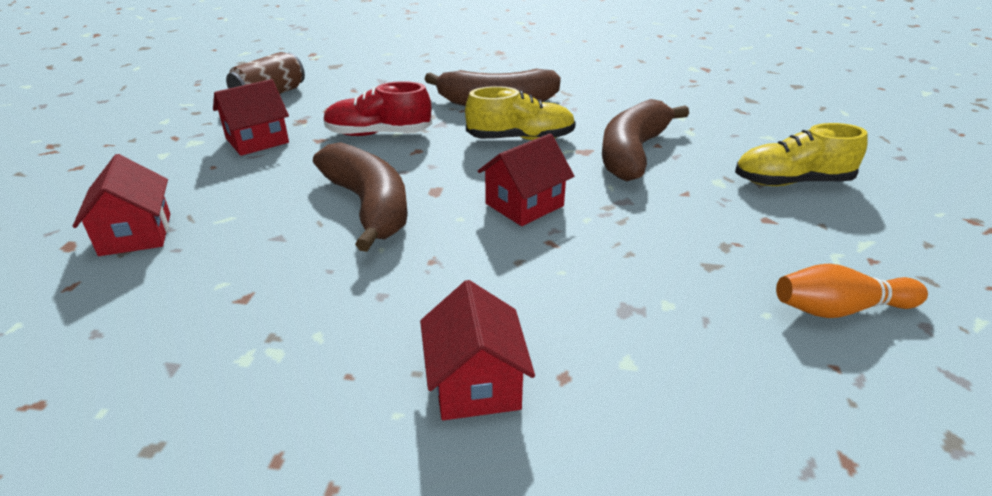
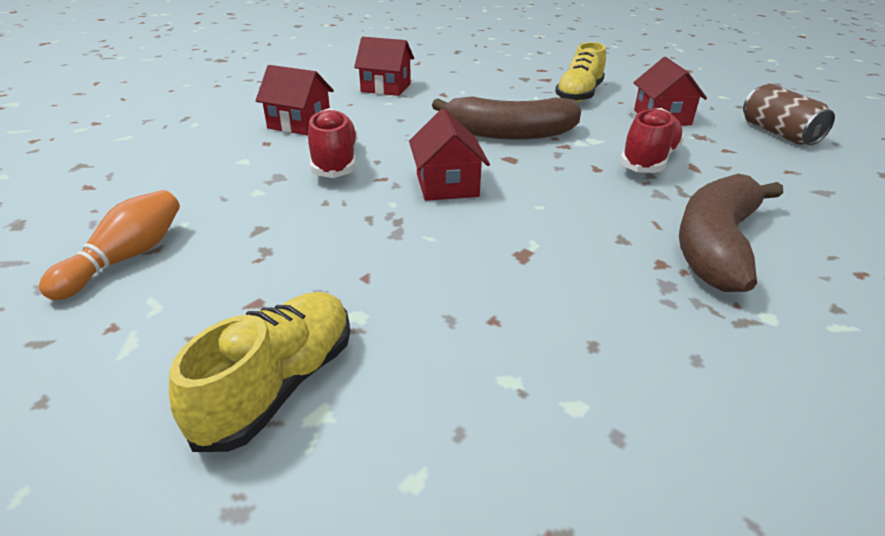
camera: 120 degrees right, 0 degrees up
(136, 234) = (539, 80): red house -> red house (386, 88)
(520, 138) = (587, 226): yellow shoe -> yellow shoe (579, 95)
(550, 288) = (335, 161): none -> red shoe
(633, 153) = (488, 287): brown banana -> none

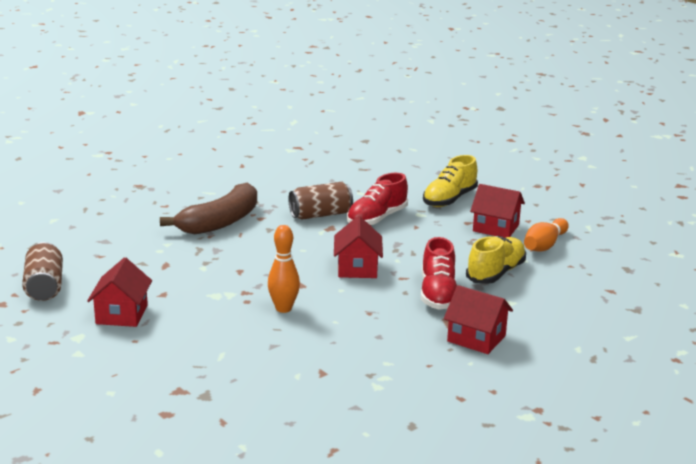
camera: 170 degrees left, 10 degrees down
(386, 88) = (387, 390): red house -> red house (495, 228)
(510, 134) = (283, 308): brown banana -> orange bowling pin
(560, 286) = (320, 215): none -> brown can
(579, 95) = (169, 355): yellow shoe -> yellow shoe (495, 273)
(649, 160) = (192, 273): red shoe -> red shoe (377, 219)

